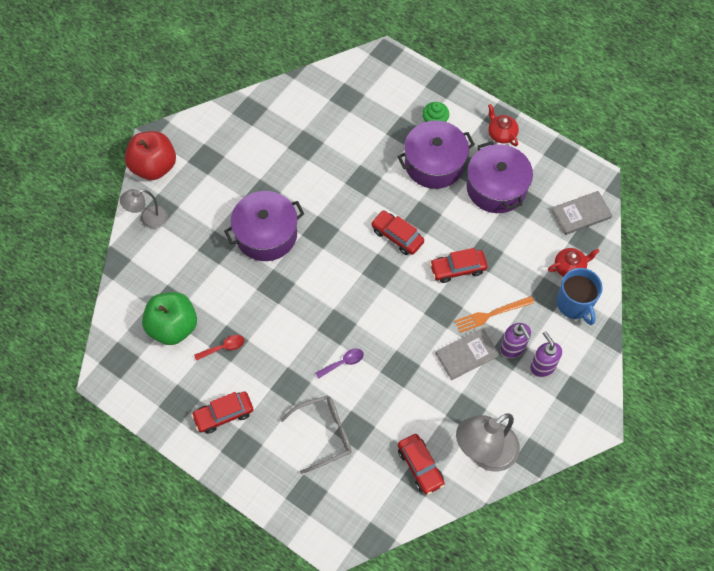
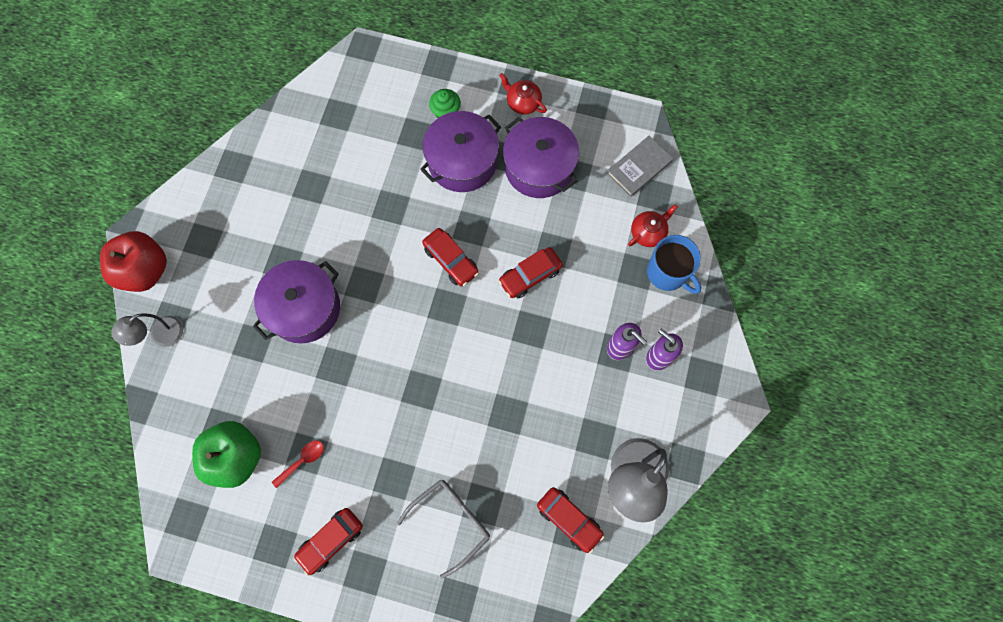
camera: 20 degrees left, 10 degrees up
(343, 363) = (443, 430): purple spoon -> none
(397, 236) = (451, 260): red car -> red car turned 150 degrees counterclockwise
(466, 354) = (574, 372): grey book -> none
(491, 314) = (584, 316): orange fork -> none

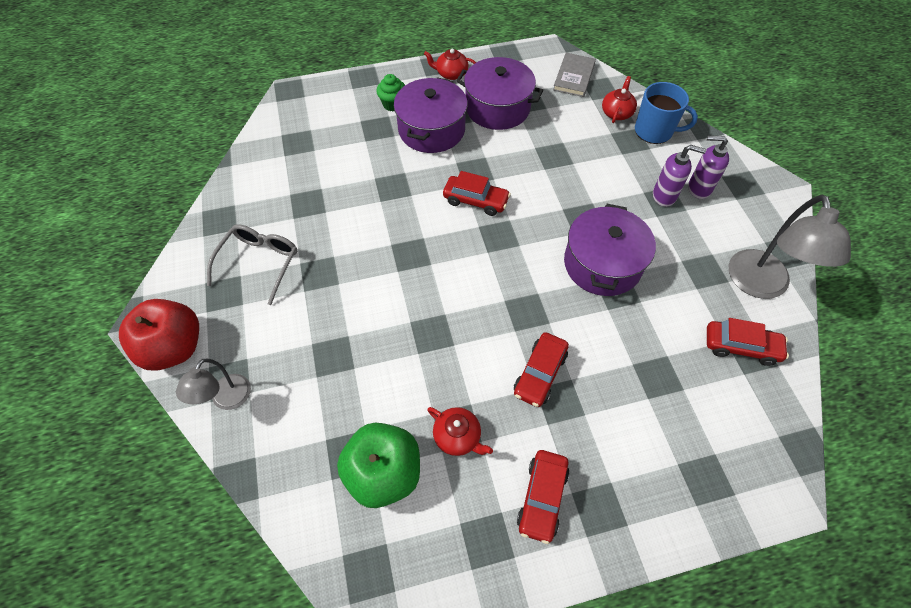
camera: 30 degrees left, 15 degrees down
(302, 461) = (458, 436): red spoon -> red teapot
(304, 308) = (366, 300): purple pot -> purple pot (602, 264)
(451, 521) = (643, 408): grey glasses -> grey glasses (259, 263)
(530, 276) = (551, 181): red car -> red car (540, 374)

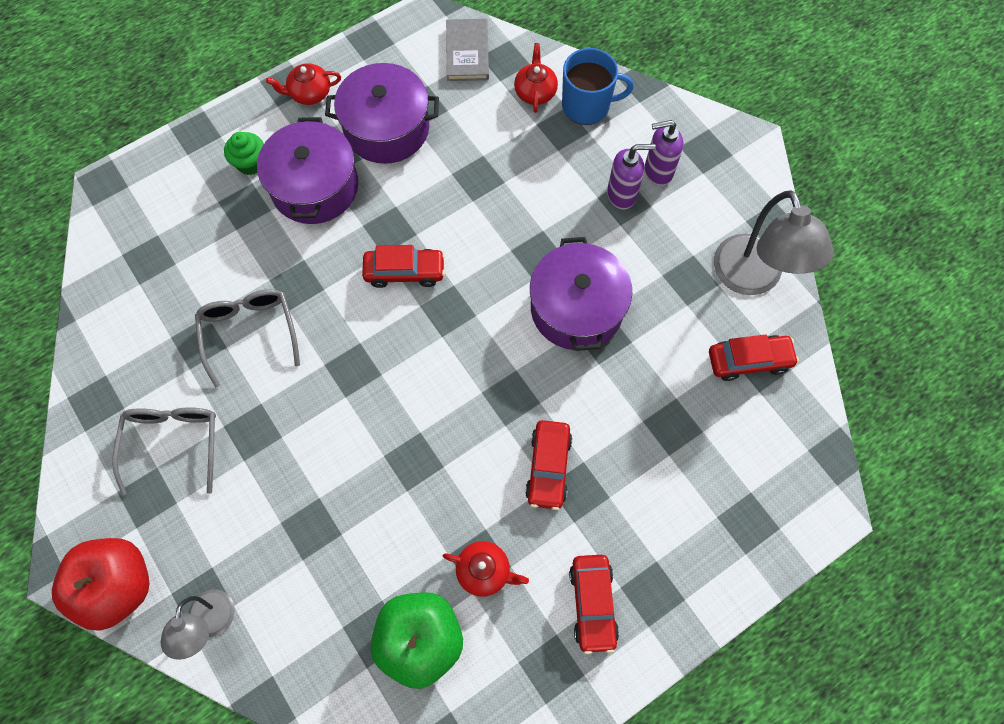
camera: 20 degrees left, 10 degrees up
(346, 207) = (249, 332): none -> grey glasses

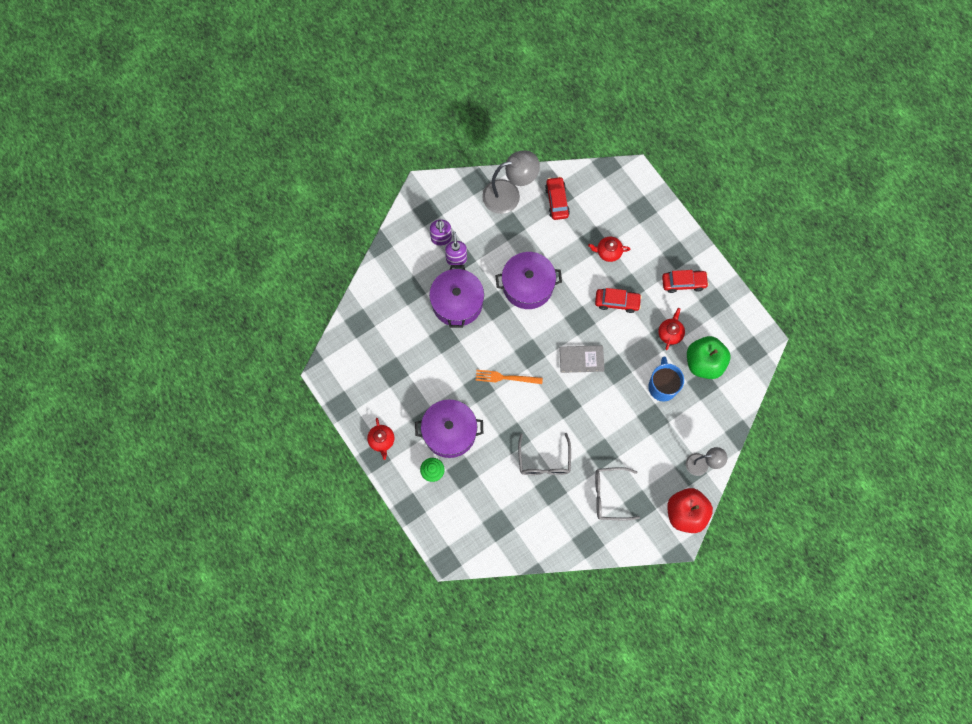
camera: 90 degrees left, 5 degrees up
(249, 332) = (544, 461): grey glasses -> grey glasses turned 75 degrees counterclockwise
(387, 128) = (408, 392): purple pot -> purple pot (457, 302)
(405, 272) = (506, 377): red car -> orange fork
(467, 52) = (353, 345): grey book -> grey book (581, 359)
(535, 92) = (384, 305): red teapot -> red teapot (608, 252)
(587, 106) = (395, 276): blue mug -> blue mug (662, 386)

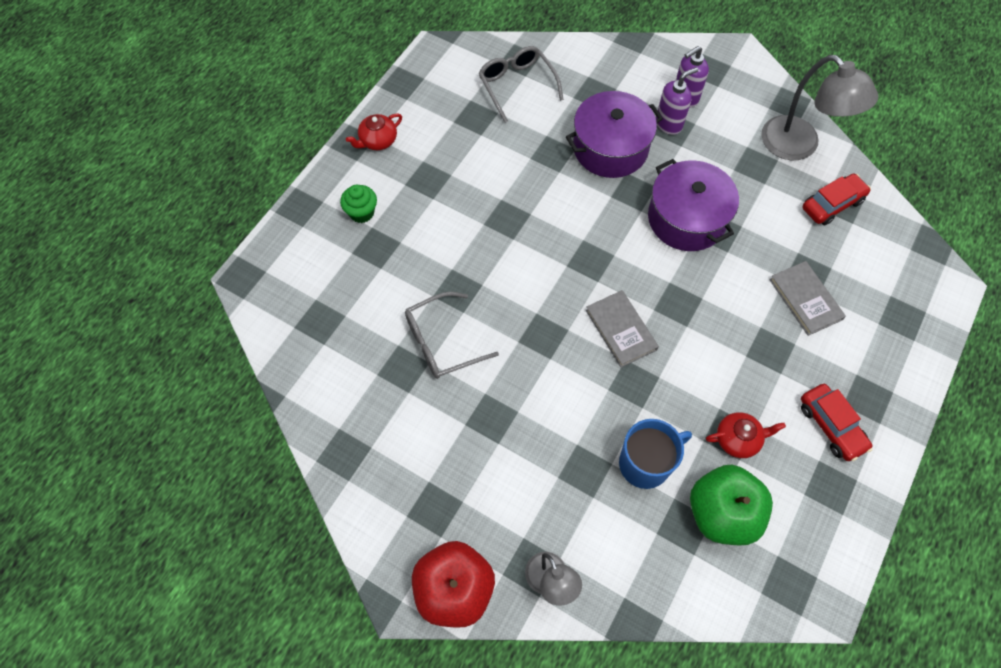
camera: 65 degrees right, 10 degrees down
(449, 432) = (426, 210): purple pot -> none
(506, 377) = (539, 245): orange fork -> none
(608, 252) = (805, 299): red teapot -> grey book
(609, 495) = (431, 456): grey glasses -> grey glasses (517, 85)
(617, 302) = (738, 342): red car -> none

